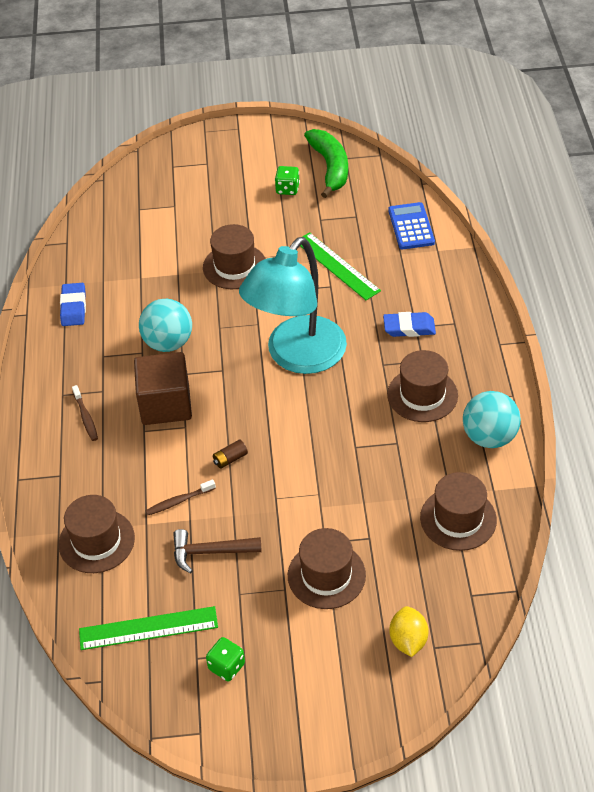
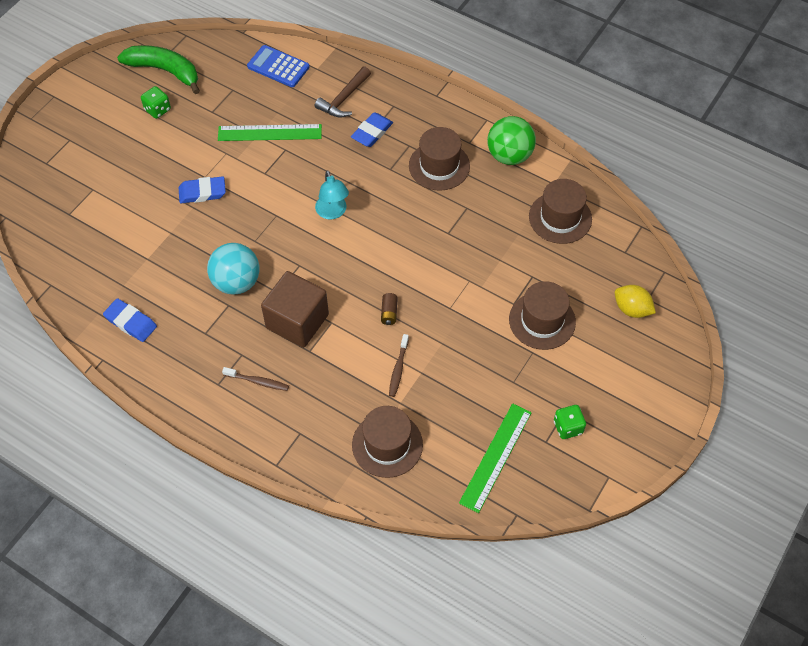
camera: 55 degrees left, 10 degrees up
(210, 552) = (462, 377): brown hammer -> brown hammer (343, 99)
(234, 266) = (202, 192): brown hat -> blue eraser
(297, 356) = (333, 212): turquoise lamp -> turquoise lamp, size x0.43
(489, 437) = (509, 155): turquoise ball -> green ball

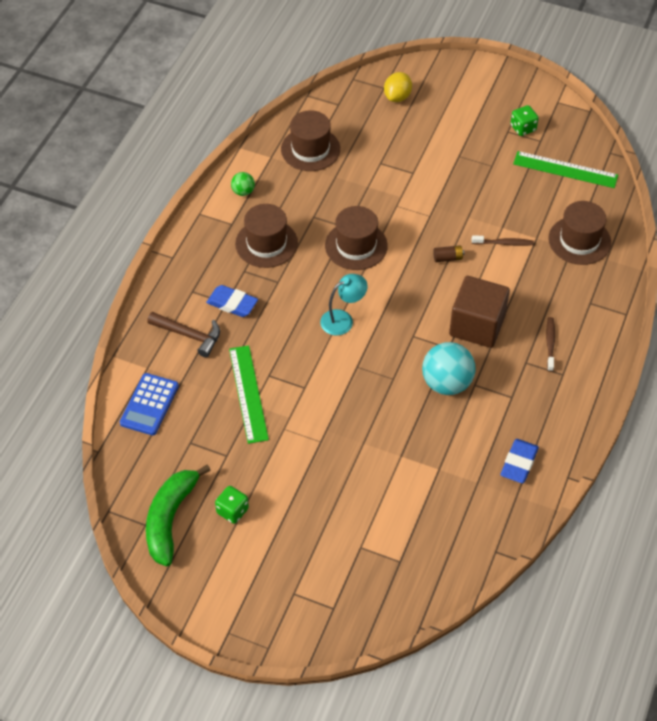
camera: 100 degrees left, 5 degrees down
(202, 192) = (342, 438): blue eraser -> none
(509, 155) = (243, 192): green ball -> green ball, size x0.50
(542, 320) = (425, 152): brown hat -> brown hat (356, 245)

